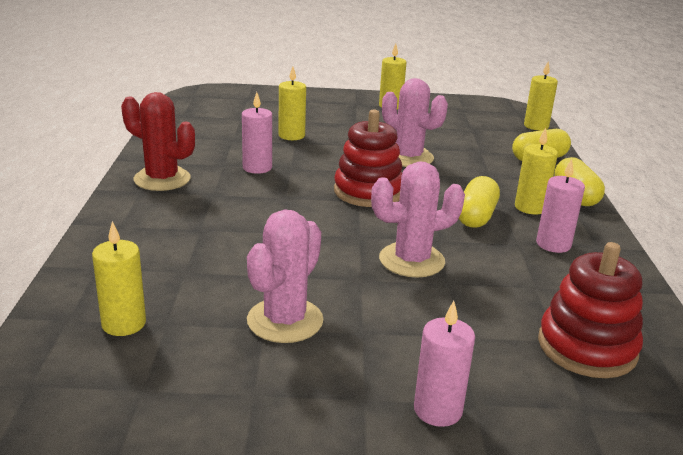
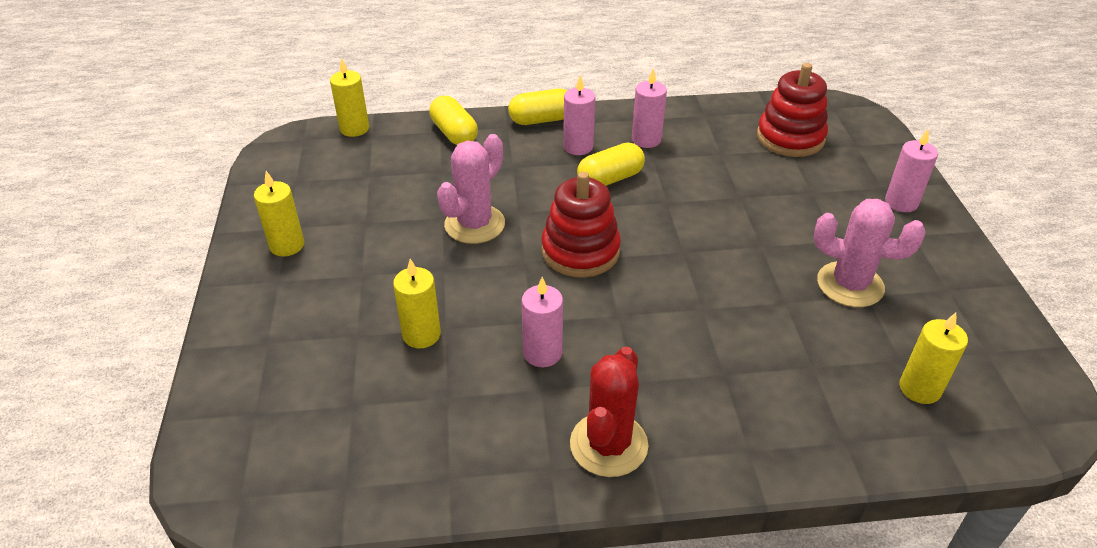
camera: 95 degrees left, 15 degrees up
(411, 260) = (713, 217): pink cactus -> none
(476, 216) = (610, 179): yellow capsule -> yellow capsule turned 45 degrees counterclockwise
(530, 207) = (578, 147): yellow candle -> pink candle

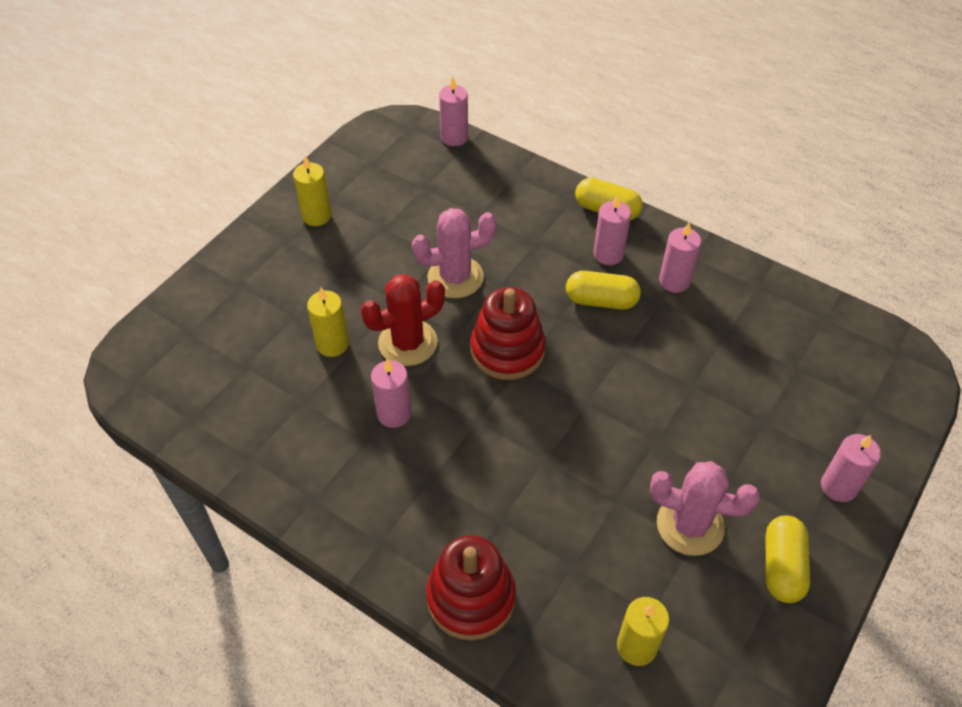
camera: 40 degrees right, 10 degrees up
(354, 129) = (454, 137): yellow candle -> pink candle
(454, 133) = (523, 184): yellow capsule -> yellow capsule (782, 567)
(608, 444) = (365, 511): red cactus -> red cactus (408, 343)
(790, 138) = (812, 357): red stacking toy -> red stacking toy (471, 598)
(850, 285) = (690, 525): pink cactus -> pink cactus turned 45 degrees counterclockwise

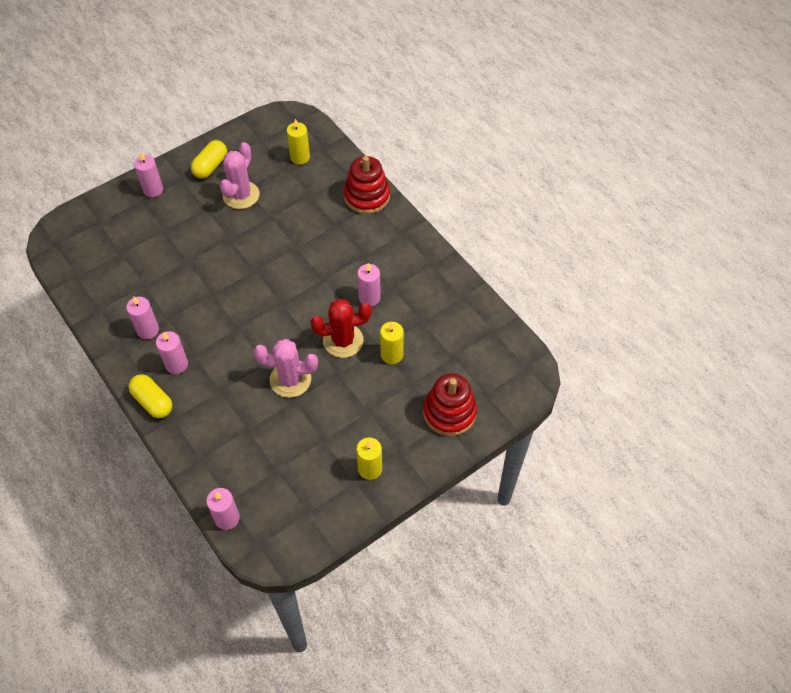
camera: 160 degrees left, 5 degrees up
(507, 350) = (283, 316): red stacking toy -> red stacking toy (449, 412)
(601, 301) = (204, 331): yellow capsule -> none
(690, 525) = (241, 195): pink cactus -> pink cactus turned 75 degrees clockwise

